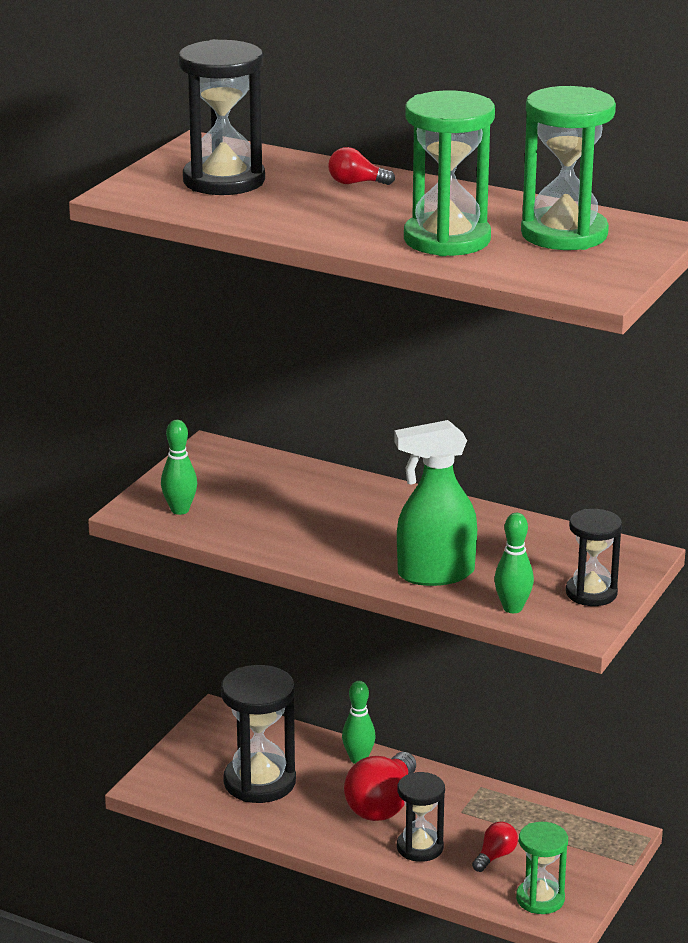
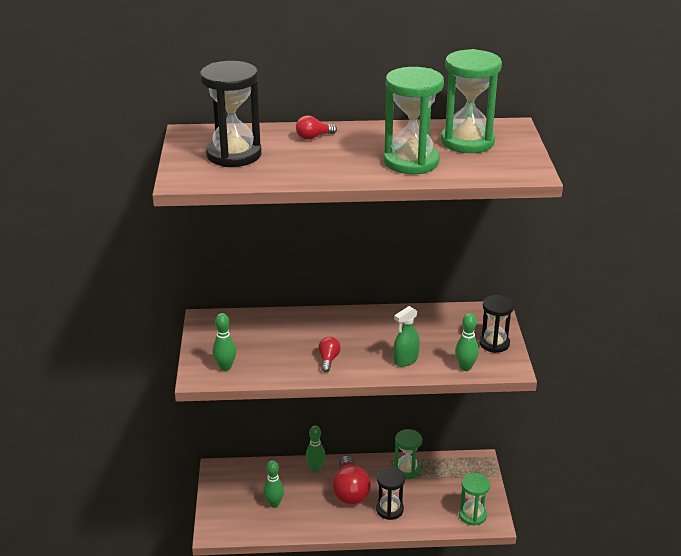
camera: 30 degrees left, 5 degrees up
(259, 782) = (274, 504): black hourglass -> green bowling pin
(435, 574) = (405, 360): green spray bottle -> green spray bottle, size x0.61
(494, 808) = (407, 470): none -> green hourglass
(495, 856) = (430, 499): red light bulb -> red light bulb (328, 360)

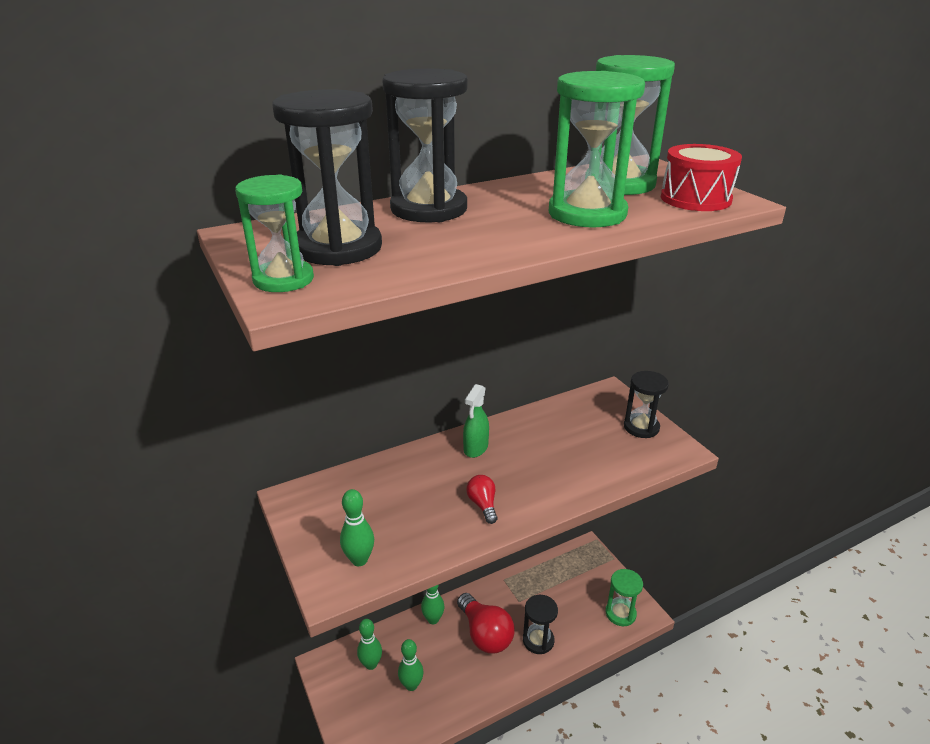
camera: 25 degrees left, 0 degrees up
(313, 137) = (429, 209): red light bulb -> black hourglass
(405, 360) = (569, 476): green spray bottle -> green spray bottle (475, 448)
(407, 470) = (527, 585): green hourglass -> green hourglass (283, 279)
(465, 367) = (637, 464): green bowling pin -> green bowling pin (371, 664)
(504, 165) = (695, 199): none -> red drum

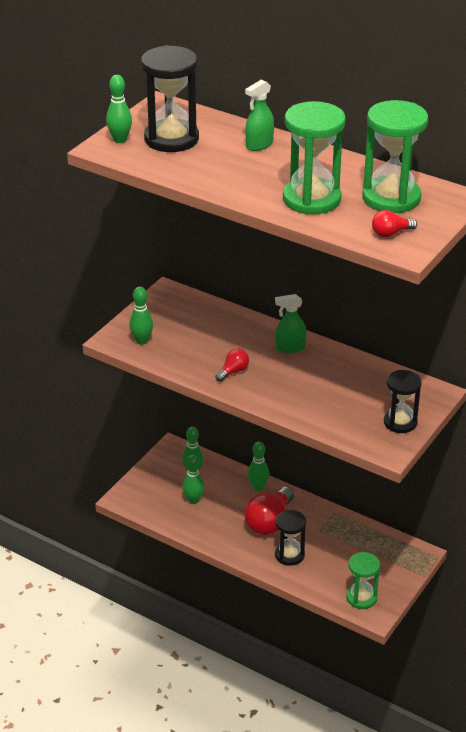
camera: 60 degrees right, 5 degrees up
(283, 279) = (120, 140): green hourglass -> green bowling pin
(429, 209) = (259, 145): black hourglass -> green spray bottle
(695, 199) = (391, 233): red drum -> red light bulb

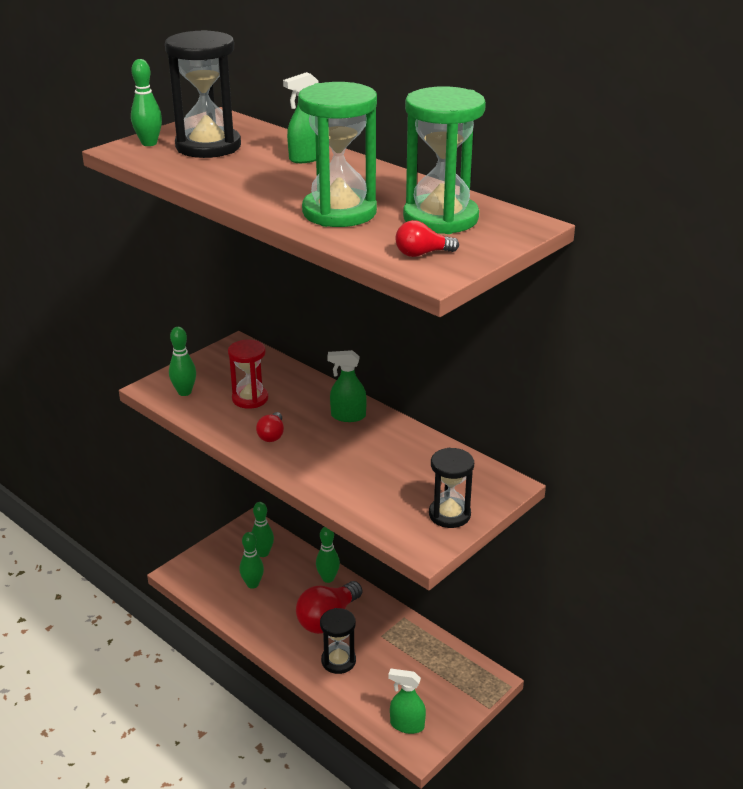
camera: 10 degrees right, 5 degrees down
(201, 341) = (250, 398): none -> red hourglass
(233, 371) = (272, 435): red light bulb -> red light bulb turned 135 degrees clockwise
(361, 598) = (407, 725): green hourglass -> green spray bottle

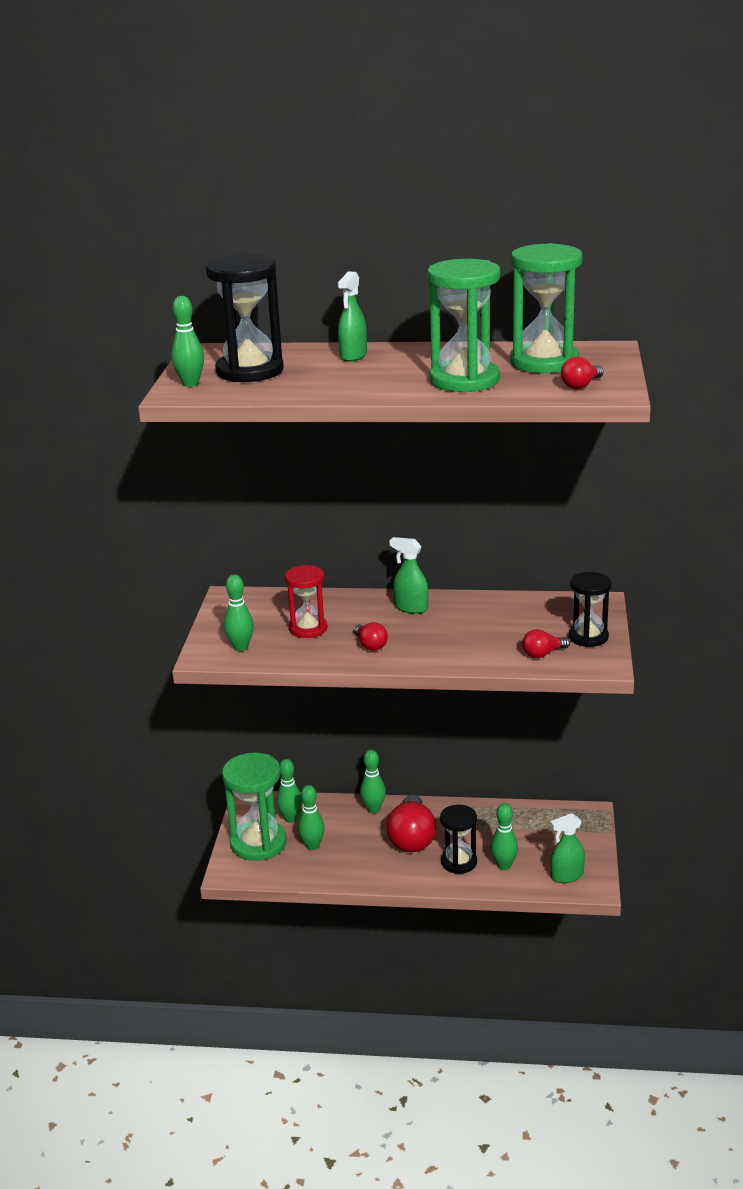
camera: 35 degrees left, 5 degrees down
(220, 561) = (258, 843): none -> green hourglass
(348, 416) = (411, 608): green spray bottle -> green spray bottle turned 60 degrees clockwise
(368, 685) = (504, 865): none -> green bowling pin
(389, 511) = (543, 654): none -> red light bulb

